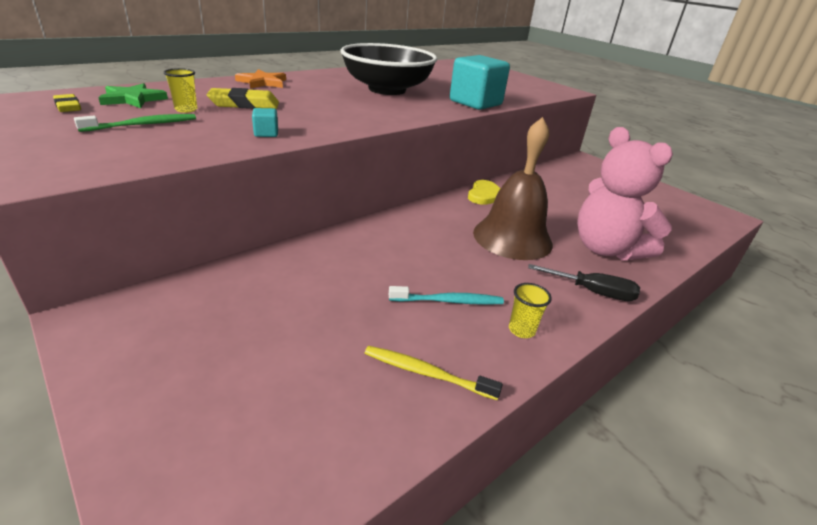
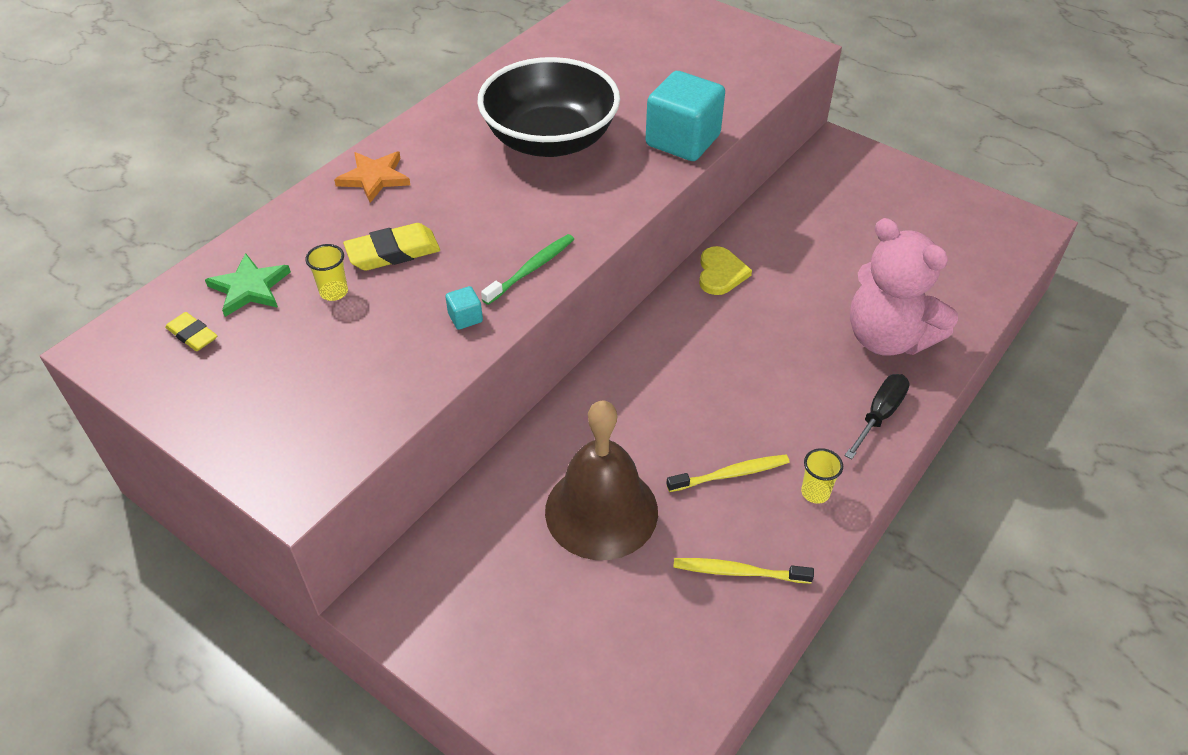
camera: 10 degrees left, 15 degrees up
(143, 125) = (314, 347): green toothbrush -> green toothbrush (531, 269)
(448, 301) = (731, 474): turquoise toothbrush -> yellow toothbrush
(512, 238) = (774, 349): brown bell -> brown bell (601, 511)
(592, 292) = (879, 415): black screwdriver -> black screwdriver turned 60 degrees counterclockwise

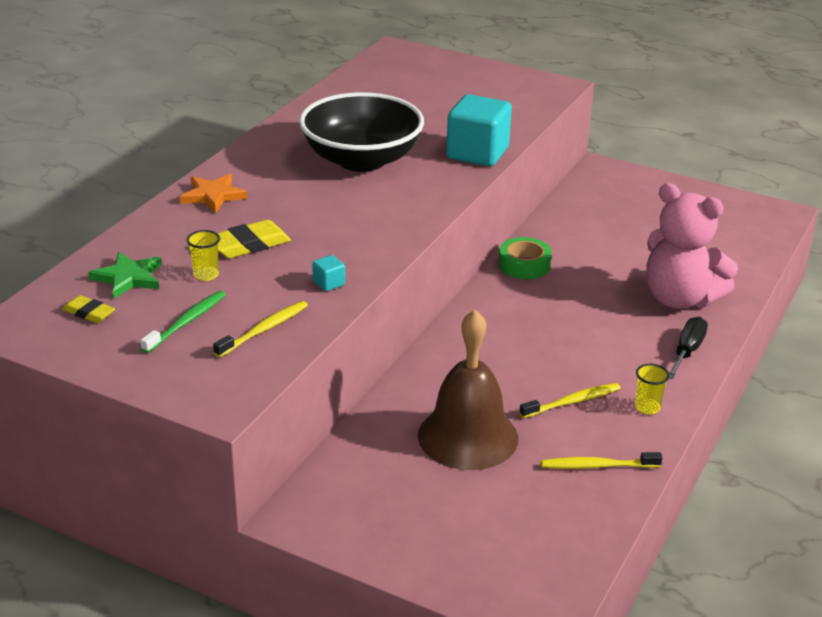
camera: 10 degrees left, 15 degrees down
(374, 380) = (264, 330): none -> yellow toothbrush
(531, 269) = (375, 247): green toothbrush -> green toothbrush (186, 322)
(721, 273) = (524, 265): yellow heart -> green tape

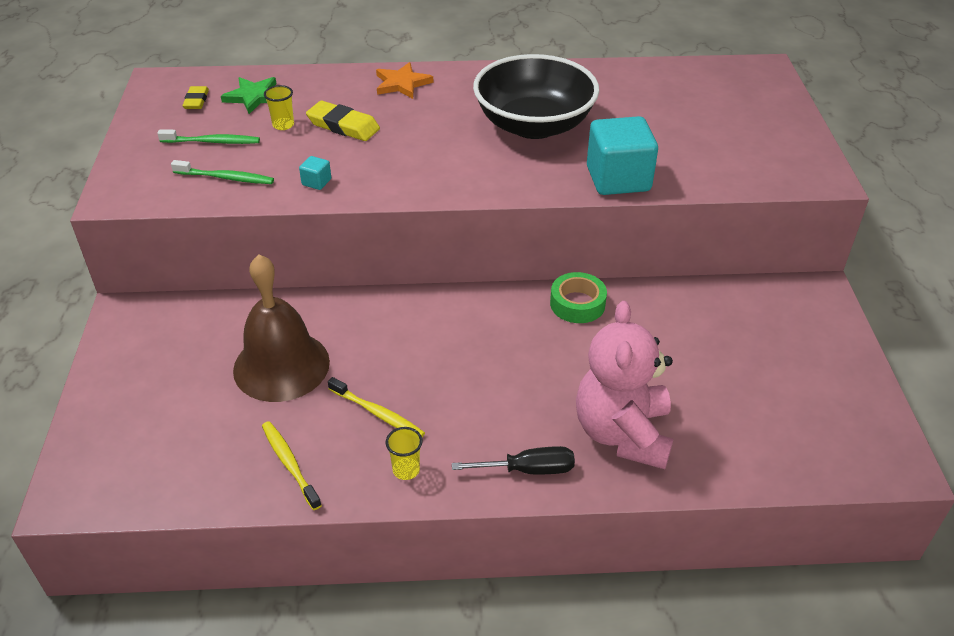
camera: 60 degrees right, 10 degrees up
(264, 330) = (226, 178): yellow toothbrush -> green toothbrush

